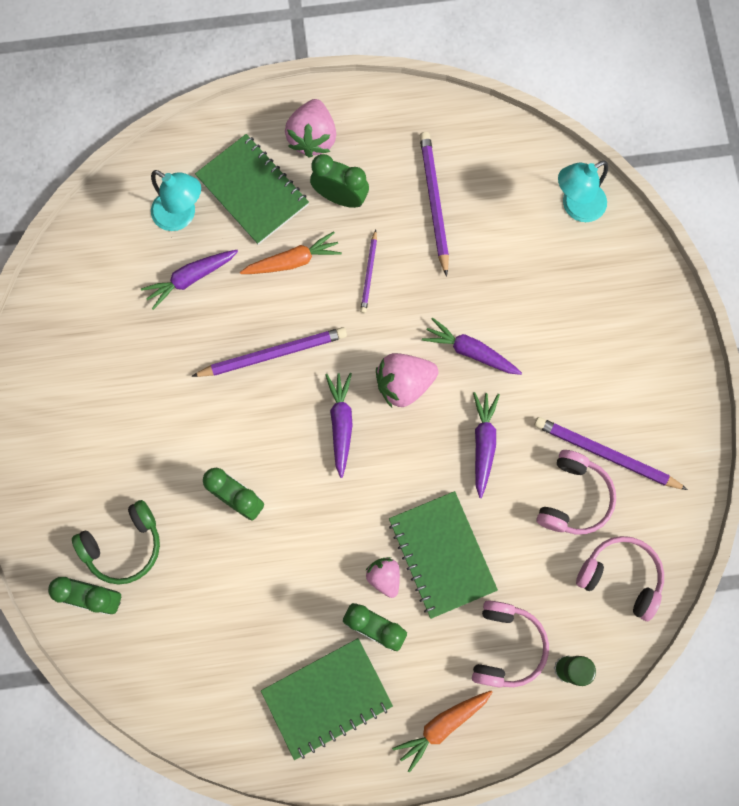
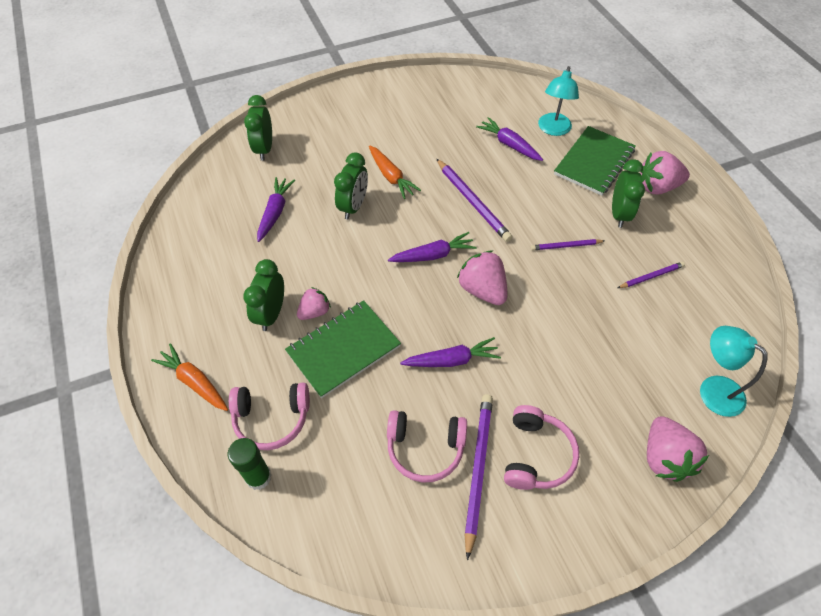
camera: 75 degrees right, 20 degrees down
(124, 546) = (303, 154): green headphones -> none
(293, 261) = (551, 197): orange carrot -> orange carrot (391, 177)
(327, 698) = (209, 295): green notebook -> none
(433, 202) = (651, 276): purple pencil -> purple pencil, size x0.57
(470, 351) = (531, 332): purple carrot -> purple carrot (275, 212)
(621, 576) = (359, 510): pink headphones -> pink headphones (536, 455)
(631, 282) = (664, 457): none -> pink strawberry

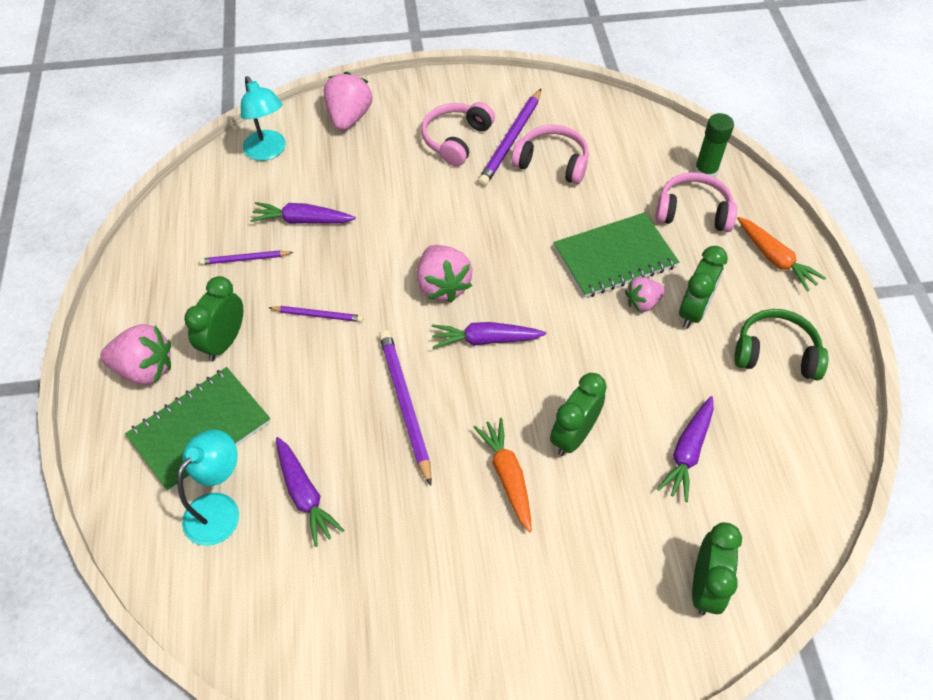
camera: 165 degrees left, 0 degrees up
(205, 293) = (775, 353): none -> green headphones
(452, 360) = (503, 224): purple carrot -> purple carrot (302, 220)

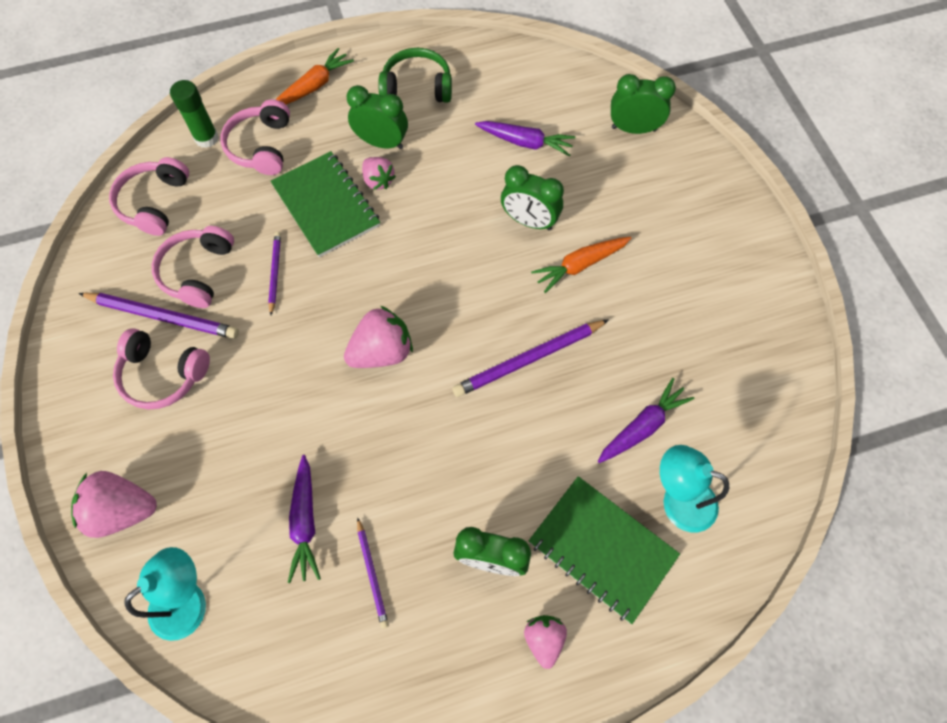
camera: 100 degrees left, 10 degrees up
(145, 369) = (544, 639): pink strawberry -> pink strawberry, size x0.62
(318, 315) = (439, 467): purple pencil -> purple pencil (275, 273)
(485, 340) = (442, 303): purple carrot -> none
(631, 135) = (154, 203): none -> pink headphones
(775, 353) = (417, 87): green headphones -> green headphones turned 90 degrees clockwise

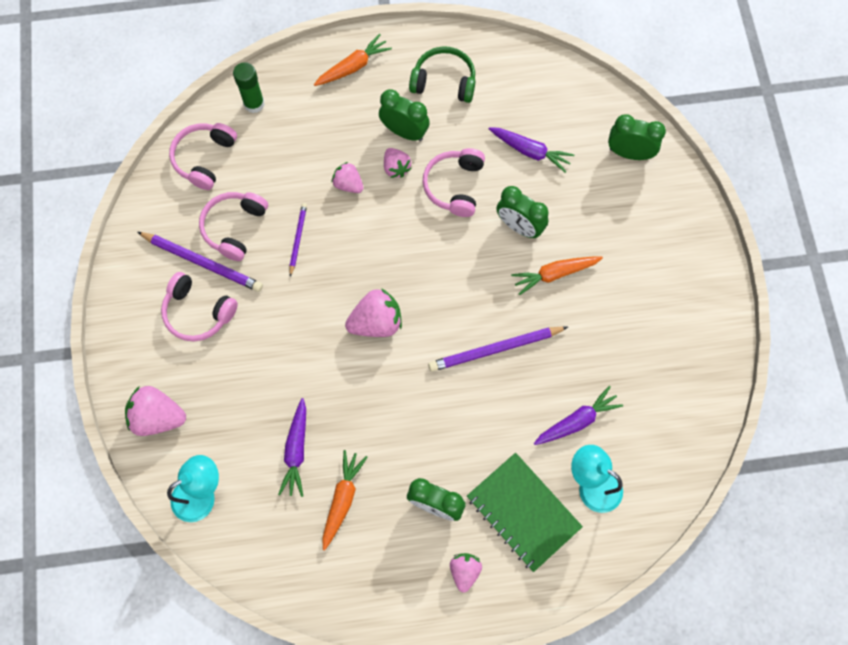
camera: 10 degrees right, 5 degrees up
(261, 146) = (300, 119): pink headphones -> pink headphones (454, 186)
(326, 205) = (348, 184): green notebook -> pink strawberry
(372, 574) = (342, 499): purple pencil -> orange carrot

